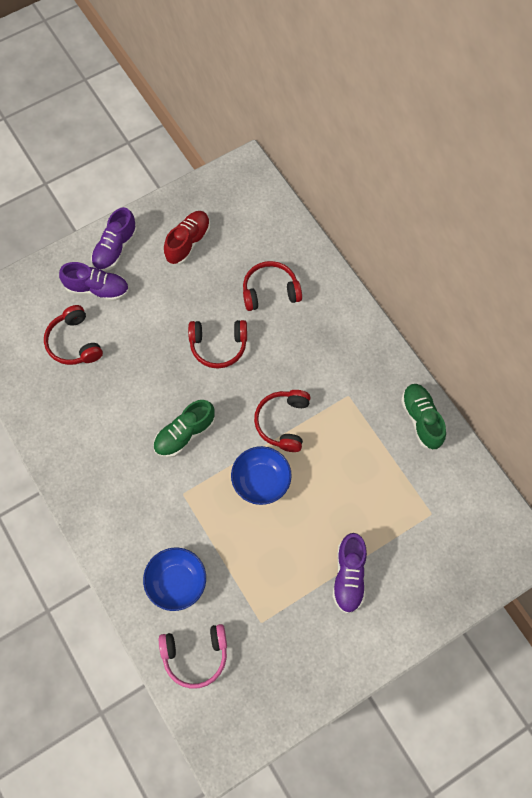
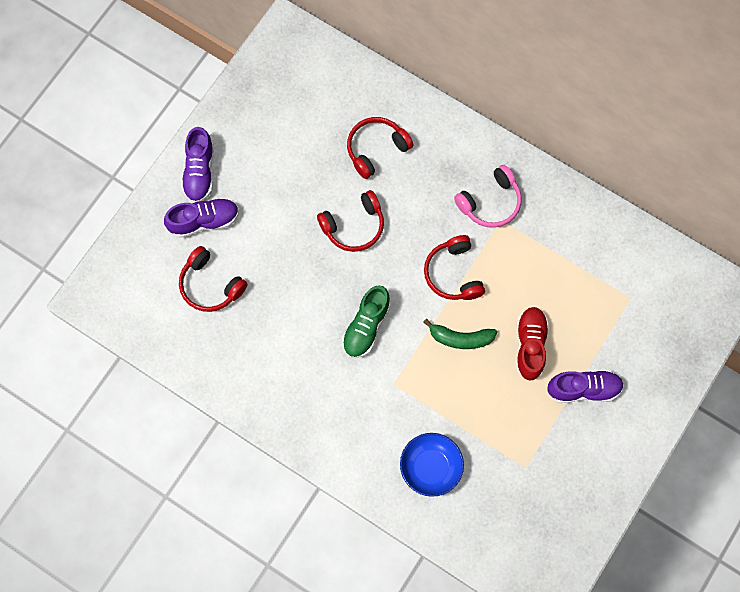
camera: 25 degrees left, 5 degrees up
(188, 242) = (269, 134): red shoe -> red shoe (530, 345)
(195, 655) = (481, 524): pink headphones -> pink headphones (490, 202)
(261, 481) = (460, 338): blue bowl -> green banana
(349, 576) = (583, 389): purple shoe -> purple shoe turned 75 degrees counterclockwise
(421, 419) = (580, 213): green shoe -> none

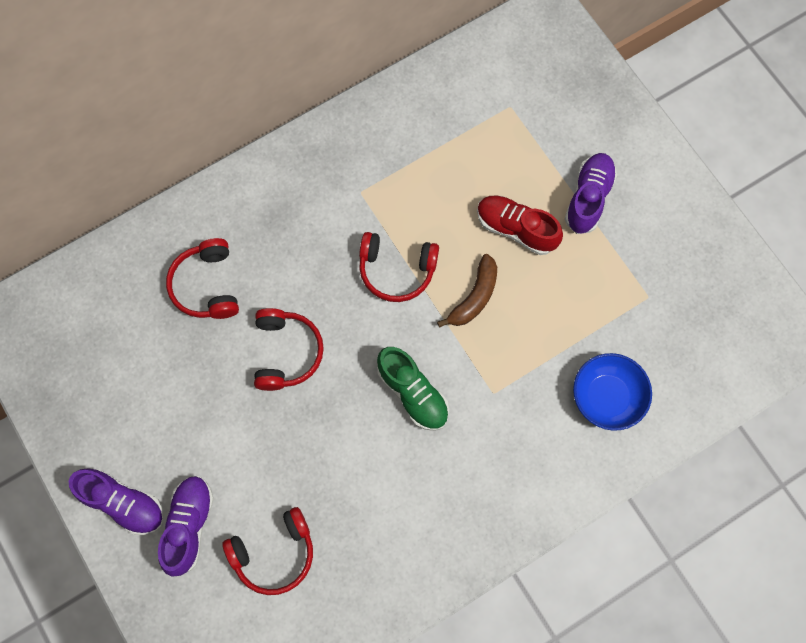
camera: 65 degrees left, 0 degrees up
(460, 338) = (474, 297): green banana -> brown banana
(490, 202) = (334, 194): pink headphones -> none

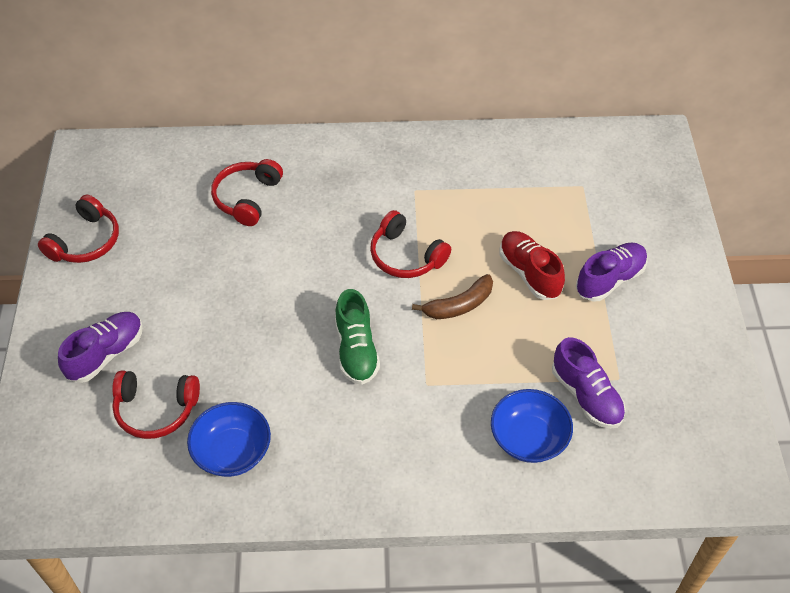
camera: 30 degrees right, 20 degrees down
(123, 503) = (70, 313): purple shoe -> purple shoe (586, 396)
(286, 352) = (274, 271): red headphones -> red headphones (85, 241)
(369, 553) = (232, 451): none -> blue bowl

